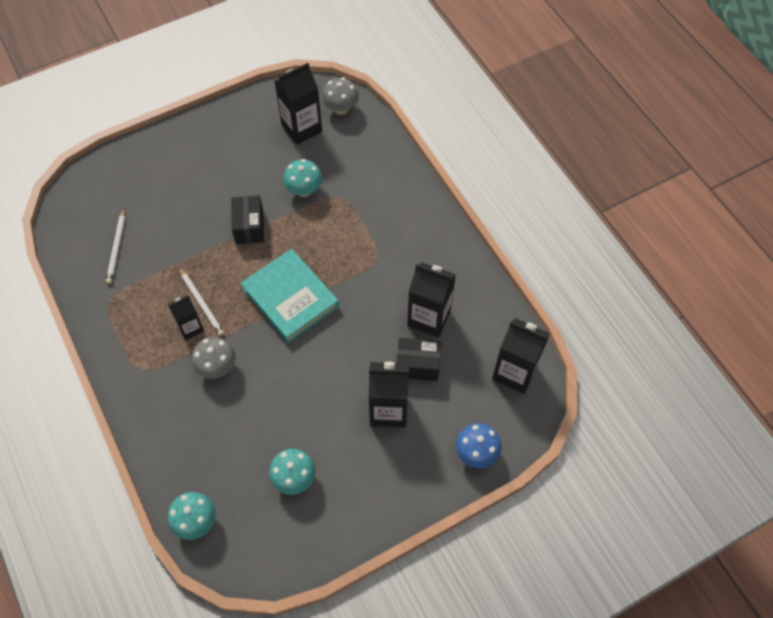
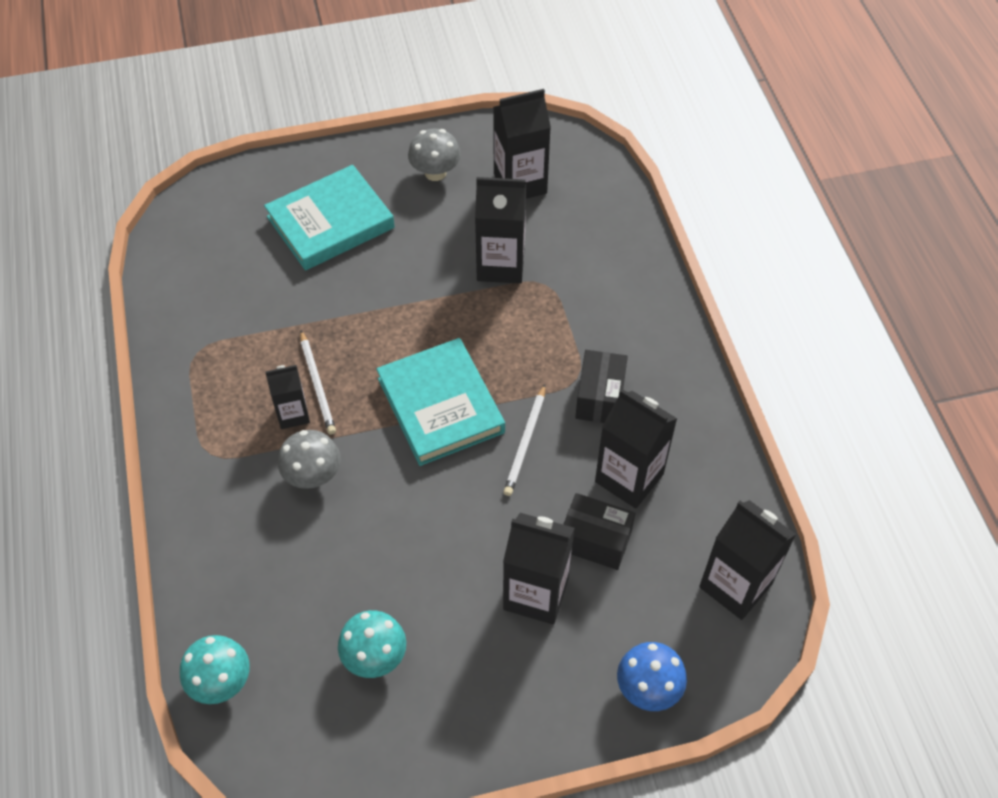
camera: 15 degrees right, 5 degrees down
(117, 247) = (228, 286): white pencil -> white pencil (526, 442)
(177, 185) = (330, 222): none -> turquoise book
(249, 227) = (411, 298): black box -> black box (600, 398)
(304, 190) = (500, 265): turquoise mushroom -> black carton
(341, 108) = (581, 168): grey mushroom -> grey mushroom (435, 172)

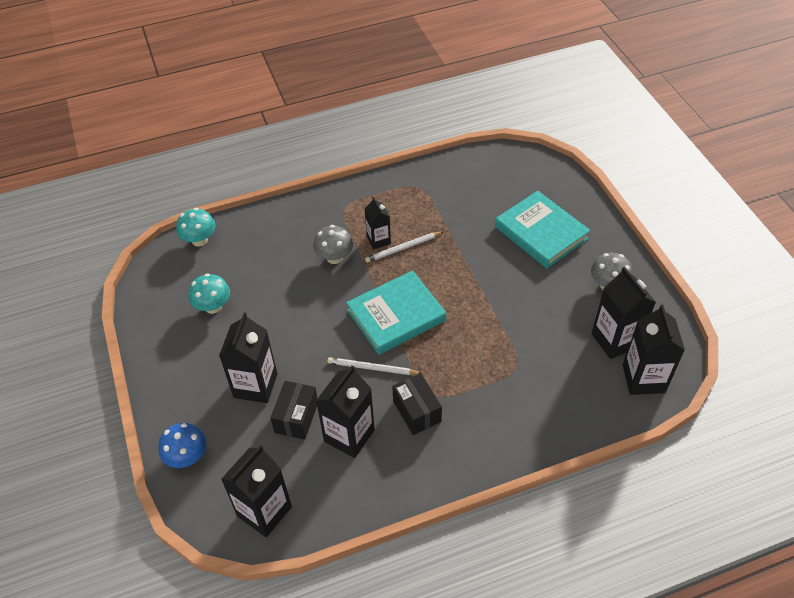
camera: 85 degrees right, 5 degrees down
(500, 265) = (528, 336): black carton -> black carton (643, 378)
(600, 398) = (417, 411): black box -> black box turned 60 degrees clockwise

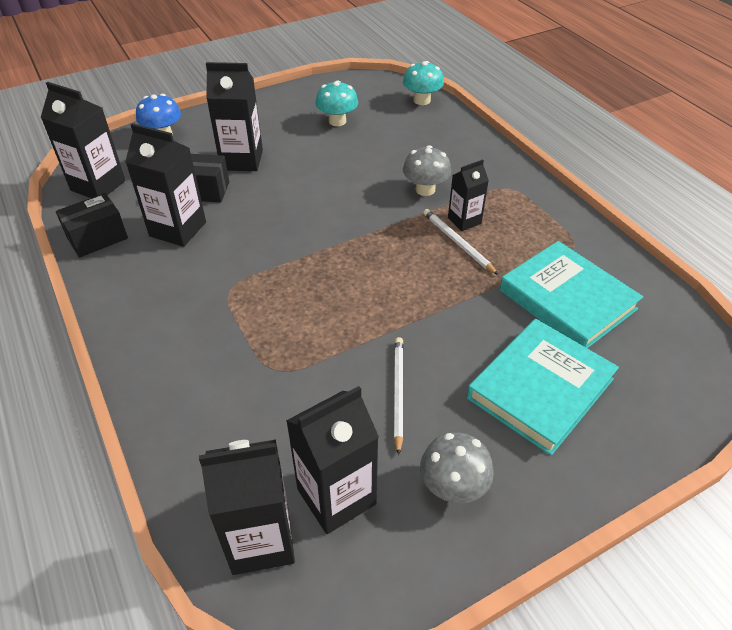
camera: 80 degrees right, 5 degrees down
(372, 368) = (267, 236): white pencil -> white pencil (398, 393)
(396, 315) = (346, 247): turquoise book -> turquoise book (567, 299)
(417, 411) = (206, 278): black box -> black box (97, 238)

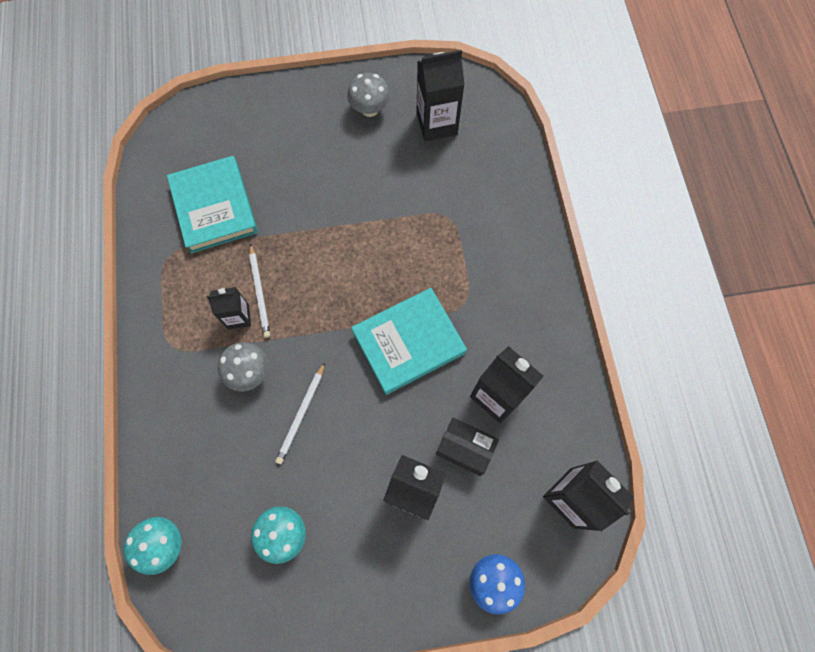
camera: 160 degrees left, 25 degrees up
(97, 238) = (572, 408): black box -> none
(261, 540) = (484, 115): black carton -> none
(398, 393) = (374, 173): white pencil -> white pencil (301, 414)
(540, 388) = (282, 148): turquoise book -> turquoise book (408, 342)

